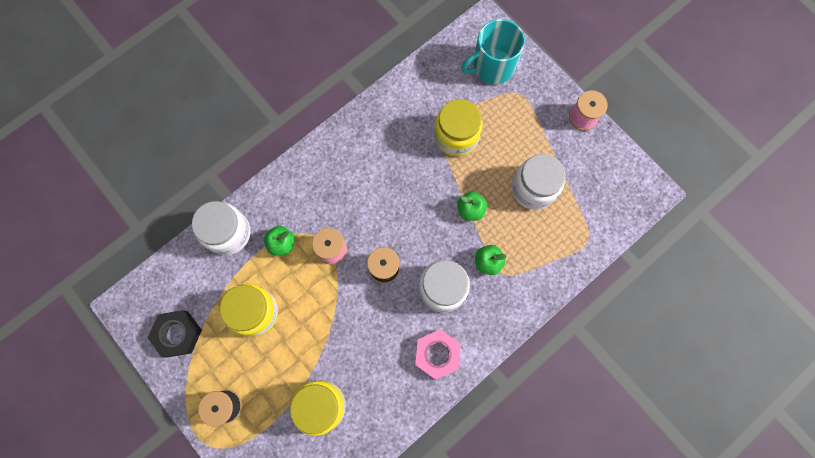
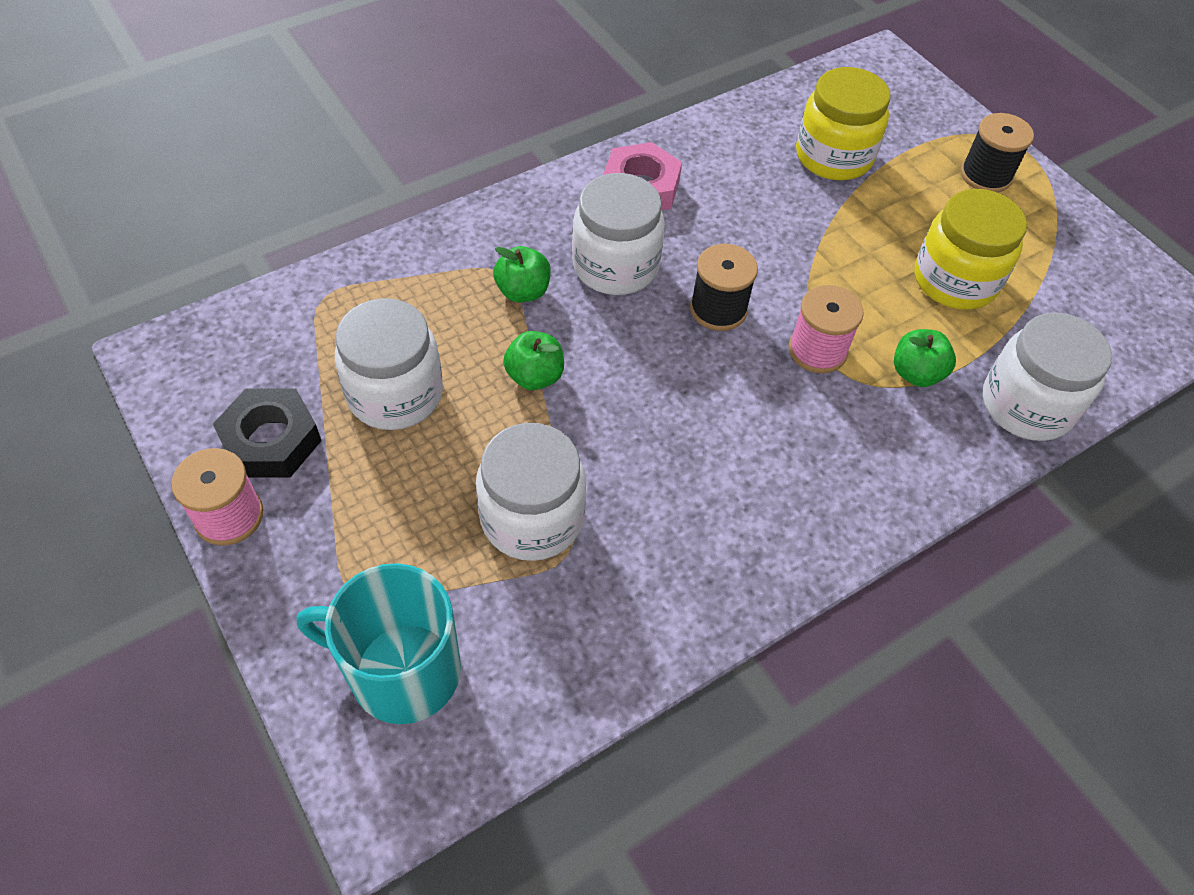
camera: 175 degrees left, 20 degrees down
(177, 334) = (1088, 270): black nut -> black nut (271, 440)
(456, 136) = (532, 518): yellow jar -> white jar
(492, 67) = (402, 671): turquoise mug -> turquoise mug turned 150 degrees counterclockwise

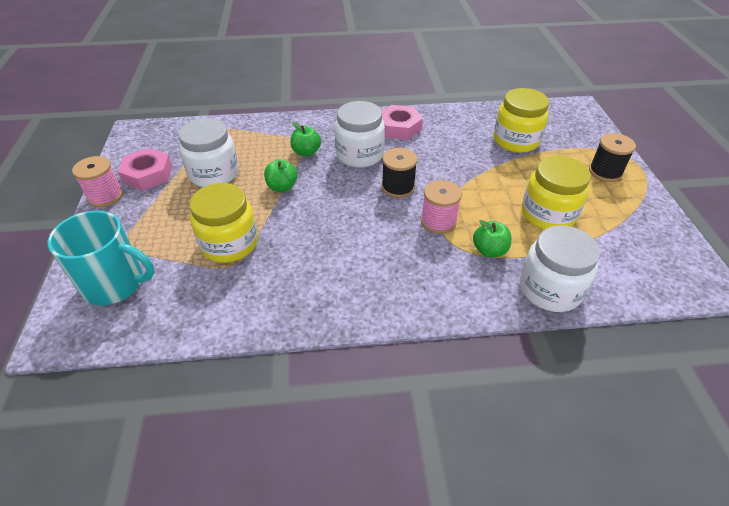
camera: 30 degrees right, 10 degrees down
(271, 440) = (148, 174): black nut -> pink nut
(402, 671) = (115, 284): turquoise mug -> turquoise mug turned 150 degrees clockwise
(532, 518) = (229, 244): white jar -> yellow jar

